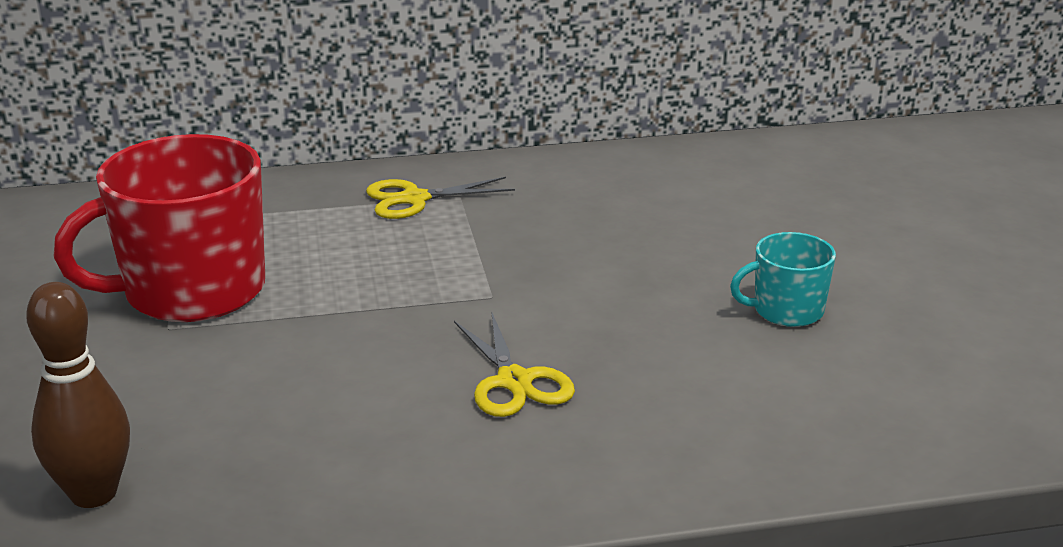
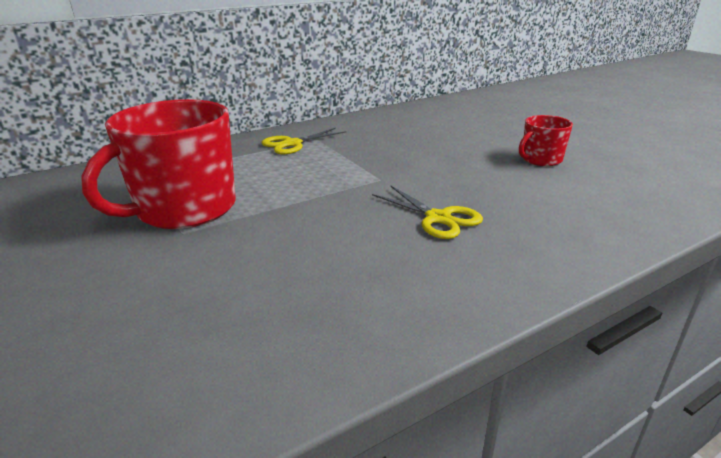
camera: 20 degrees left, 0 degrees up
(94, 493) = (194, 361): brown bowling pin -> none
(786, 310) = (540, 159): turquoise mug -> red mug

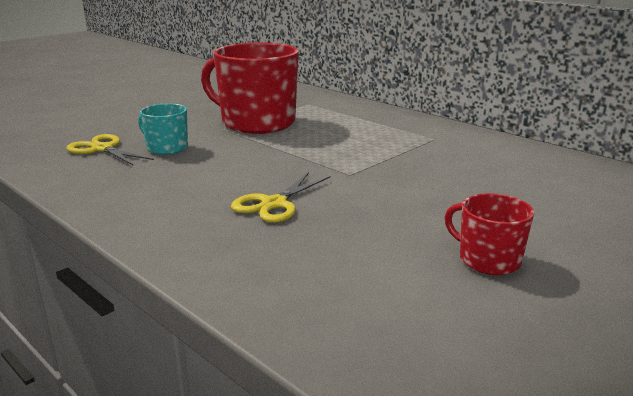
camera: 75 degrees right, 5 degrees down
(224, 277) = (166, 148): none -> turquoise mug
(292, 144) = (411, 132): yellow scissors -> yellow scissors (102, 149)

